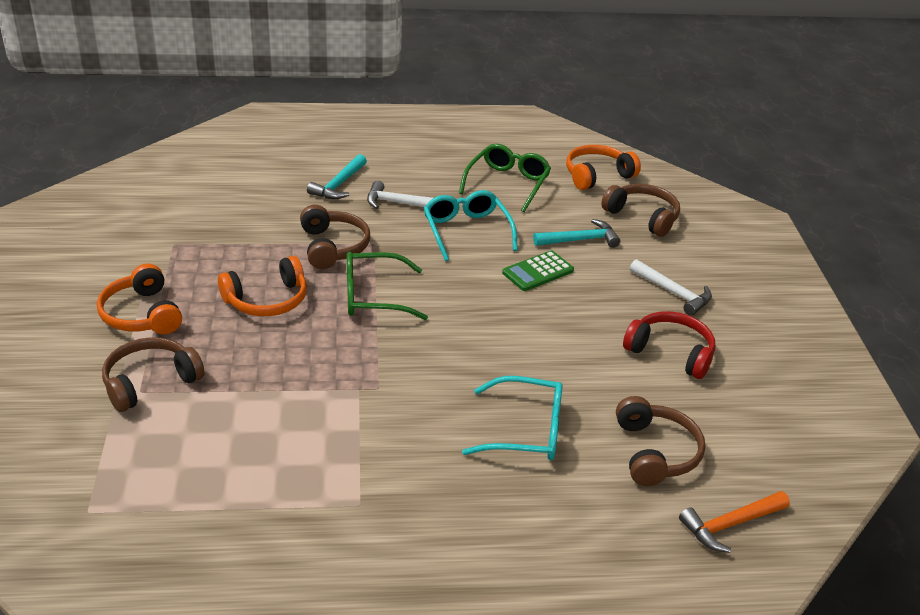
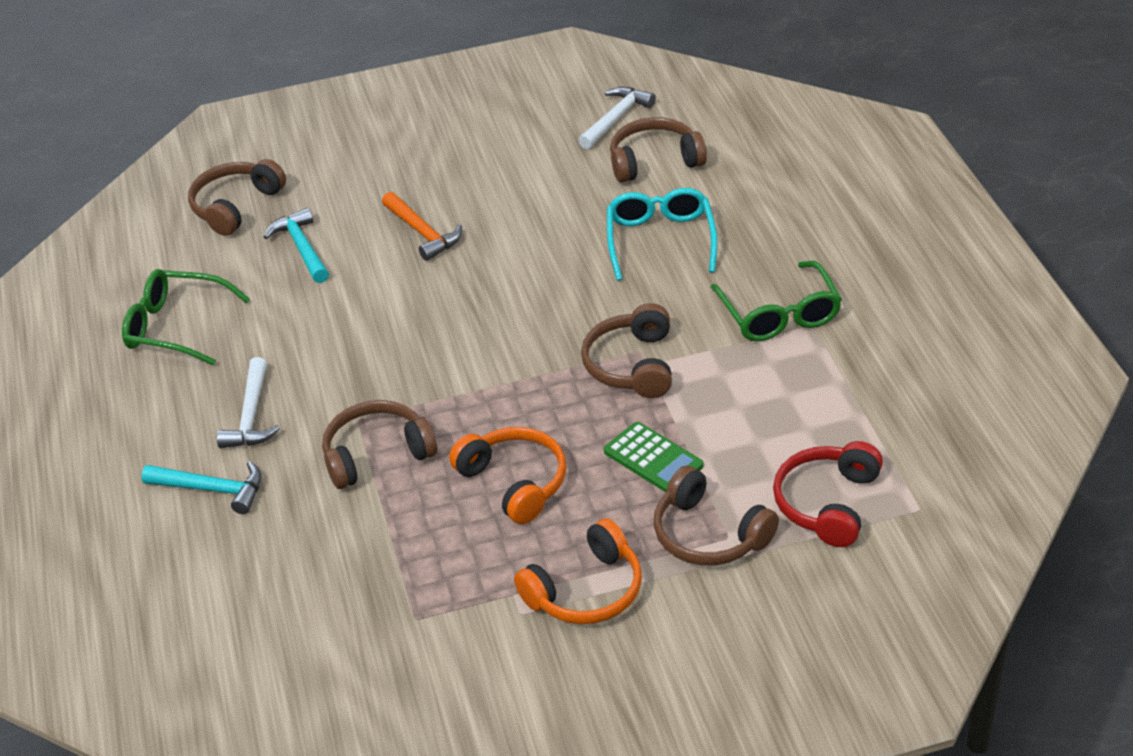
camera: 95 degrees left, 5 degrees up
(362, 380) = (632, 365): none -> brown headphones
(373, 296) = (475, 392): green glasses -> green glasses (779, 315)
(466, 231) = (305, 343): turquoise glasses -> none
(538, 272) = (381, 271): green calculator -> green calculator (653, 459)
(597, 175) = (139, 252): orange headphones -> none
(670, 353) = (500, 164): red headphones -> red headphones (828, 503)
(673, 293) = (392, 171): white hammer -> white hammer (616, 119)
(730, 524) = (725, 116): orange hammer -> orange hammer (422, 233)

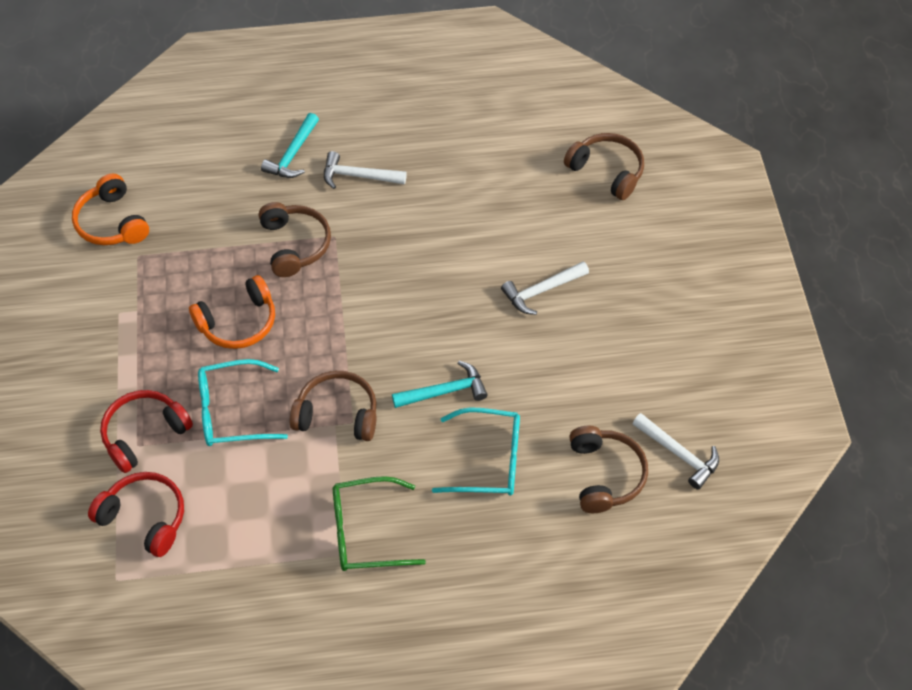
camera: 95 degrees right, 15 degrees up
(175, 327) = (467, 135): green glasses -> none
(302, 248) = (542, 211): turquoise hammer -> turquoise hammer (444, 391)
(422, 233) = (541, 291): orange hammer -> white hammer
(586, 590) = (123, 352): orange headphones -> orange headphones (112, 222)
(653, 459) = (231, 411): green calculator -> turquoise glasses
(709, 534) = (144, 434): brown headphones -> red headphones

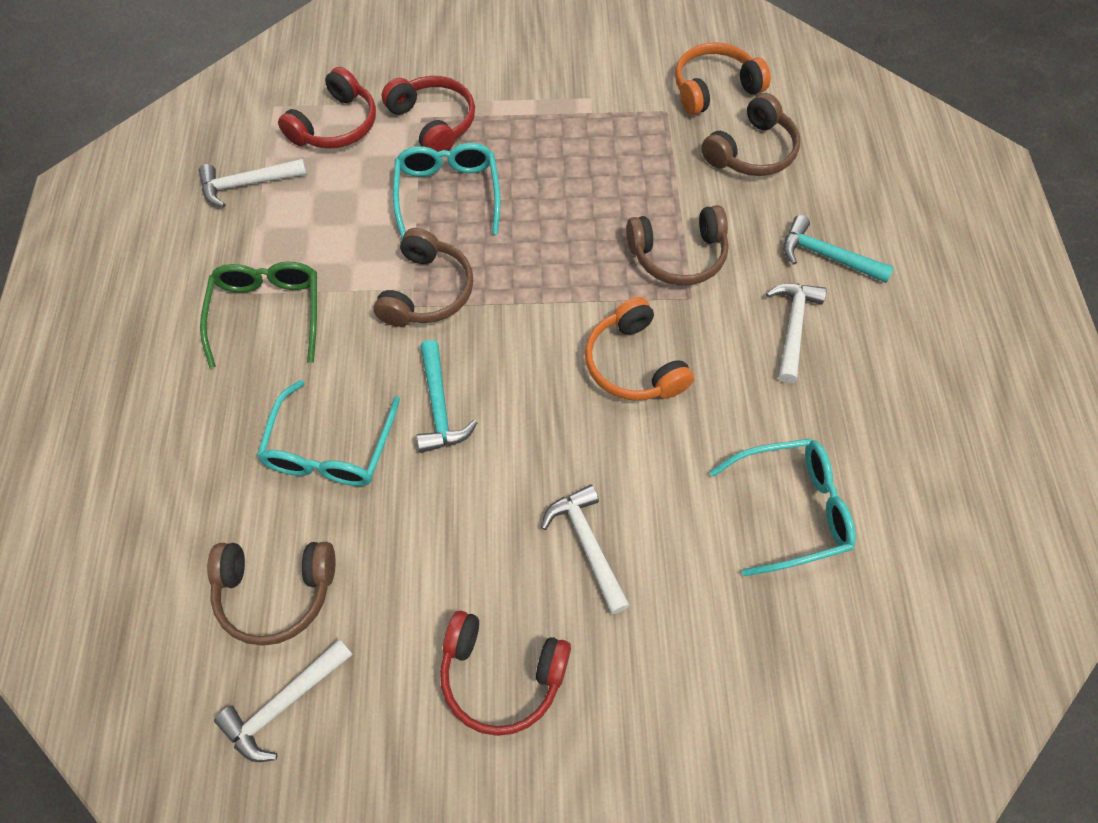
camera: 95 degrees right, 5 degrees up
(219, 581) = (247, 184): none -> white hammer
(238, 322) = (567, 200): orange headphones -> orange headphones (634, 364)
(501, 181) = (792, 509): none -> turquoise glasses
(607, 171) = (819, 675): brown headphones -> brown headphones (751, 151)
(637, 332) = (501, 675): none -> red headphones

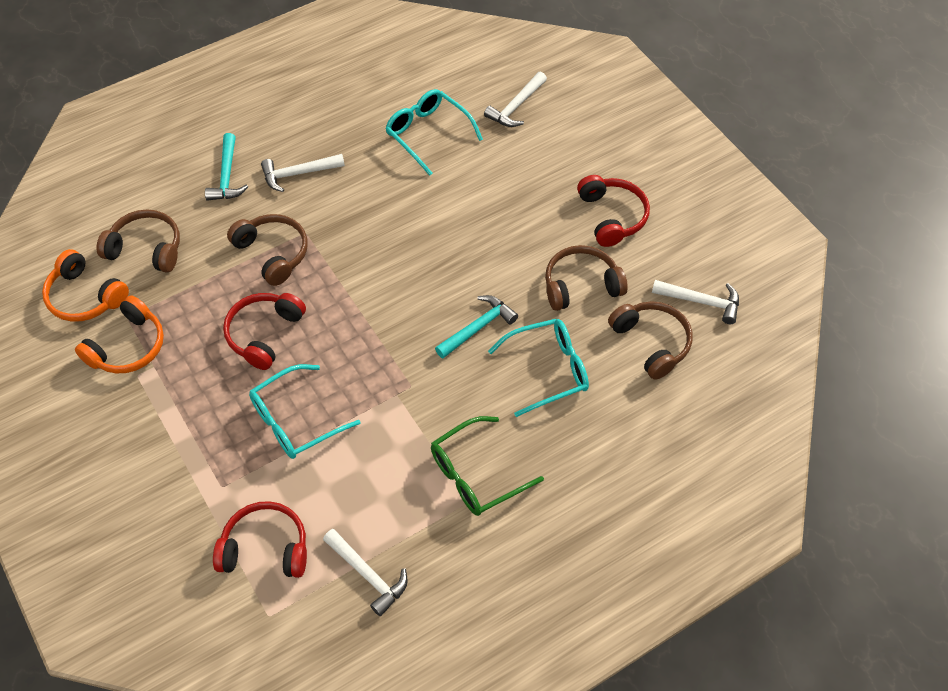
camera: 120 degrees left, 5 degrees down
(426, 291) = (394, 384): brown headphones -> brown headphones (581, 285)
(433, 123) = (223, 474): red headphones -> red headphones (264, 334)
(587, 544) = (514, 212): white hammer -> white hammer (516, 106)
(634, 364) = (378, 241): orange headphones -> orange headphones (127, 346)

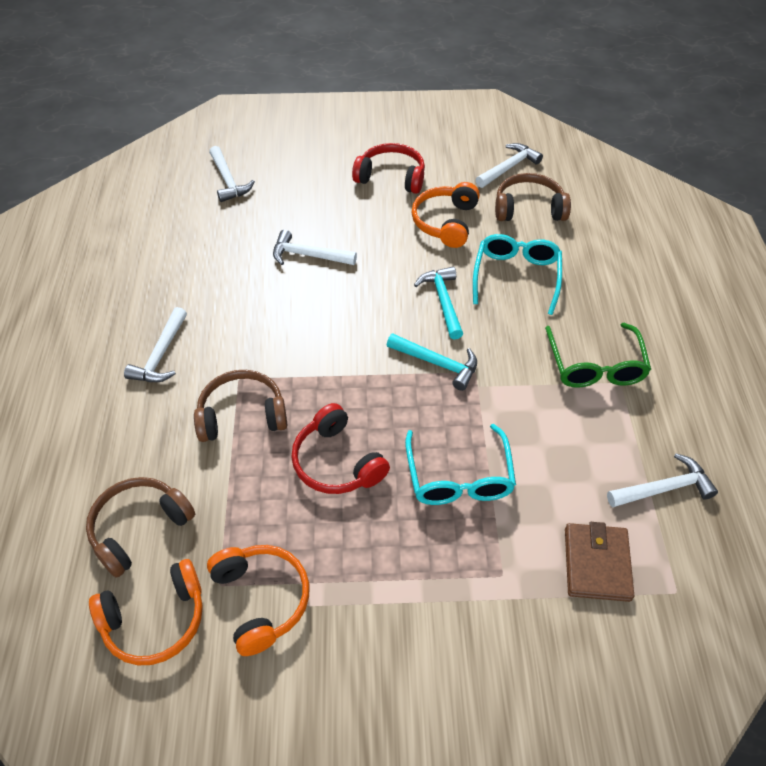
camera: 60 degrees left, 5 degrees down
(227, 176) = (108, 414): turquoise hammer -> turquoise hammer (437, 363)
(265, 548) = (596, 564): red headphones -> brown wallet
(427, 134) = (203, 245): turquoise glasses -> none
(466, 208) = (308, 255): none -> white hammer
(581, 285) = (446, 222): brown headphones -> orange headphones

